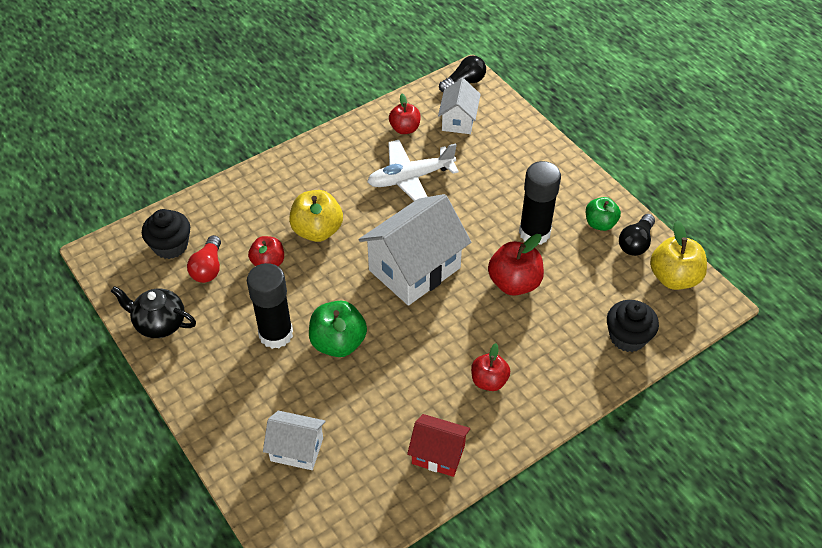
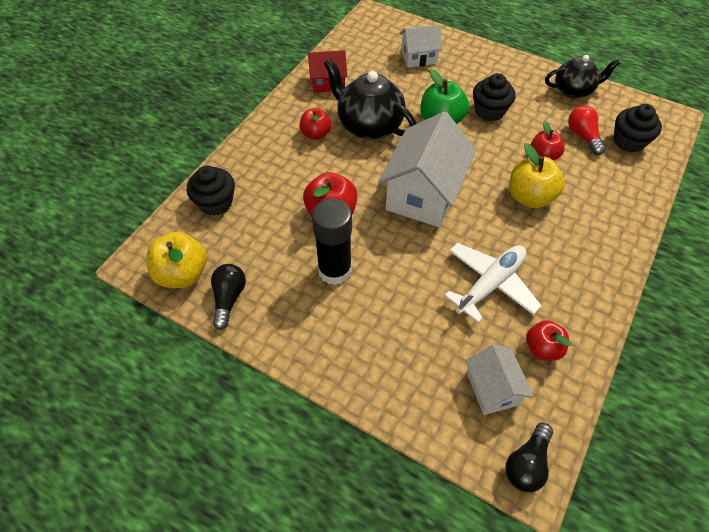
camera: 155 degrees right, 5 degrees up
(276, 334) = (489, 111): black glue stick -> black cupcake
(422, 368) = (369, 125): none -> black teapot
(600, 223) = (272, 307): green apple -> none

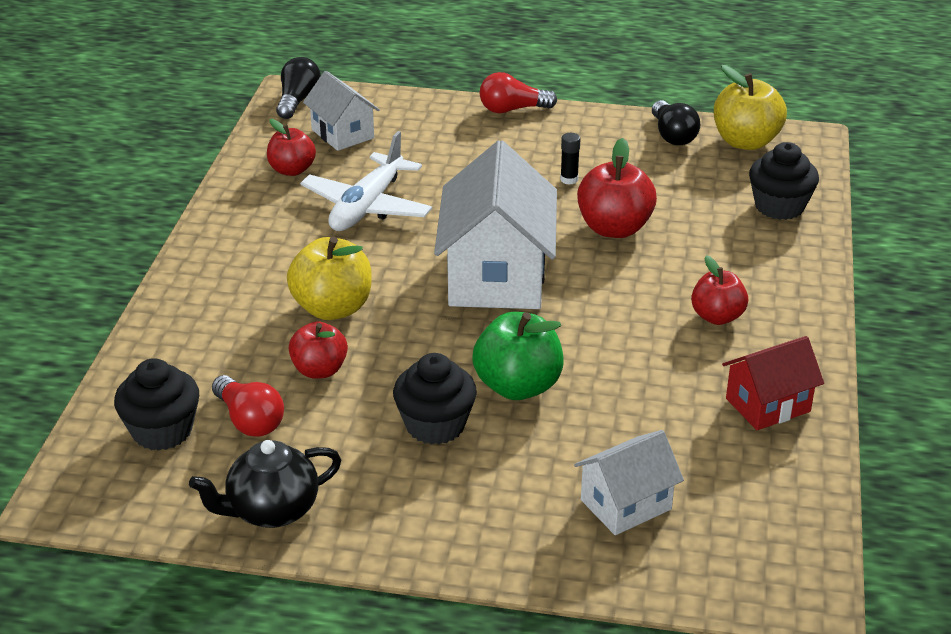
camera: 160 degrees right, 20 degrees down
(334, 270) = (569, 179): black glue stick -> black glue stick, size x0.40
(334, 378) = (512, 109): none -> red light bulb
(369, 125) = (639, 349): black teapot -> none

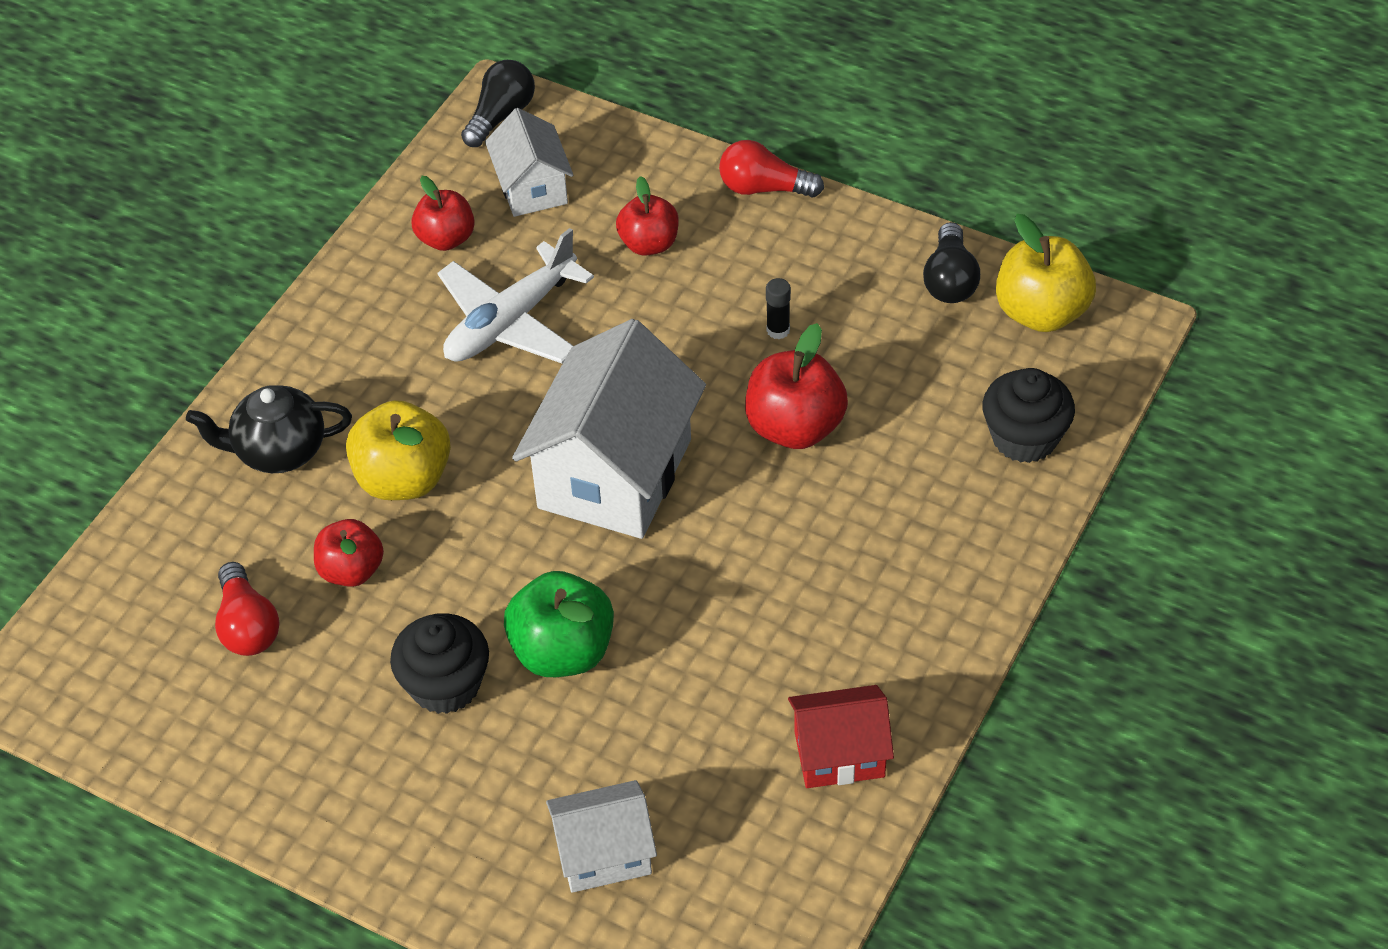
camera: 20 degrees right, 15 degrees up
(162, 431) = (151, 617): black cupcake -> none
(272, 510) = (223, 758): black teapot -> black teapot (279, 451)
(717, 317) = (849, 603): red apple -> red apple (649, 244)

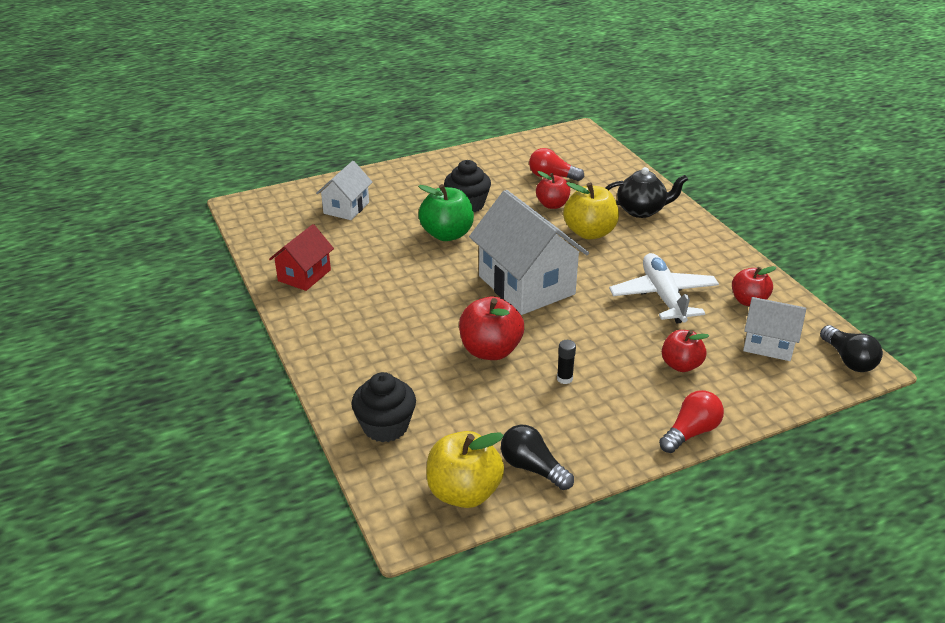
camera: 125 degrees right, 15 degrees down
(279, 451) = (641, 210): black teapot -> black teapot turned 60 degrees clockwise

